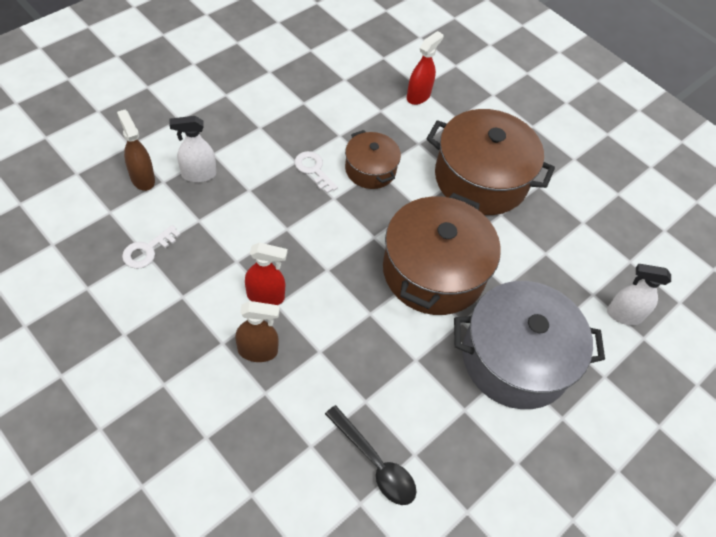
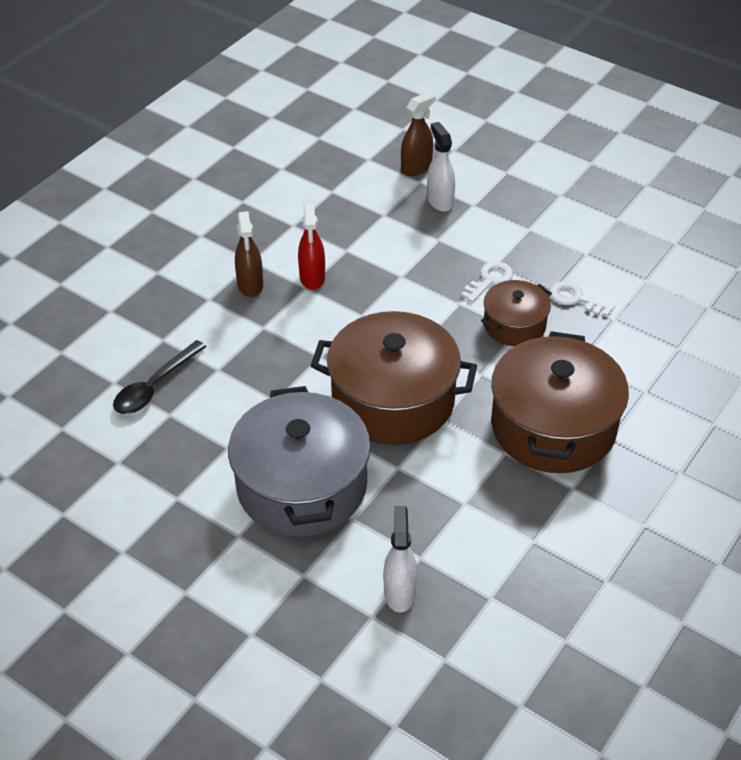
camera: 85 degrees right, 10 degrees down
(147, 250) = (334, 192): white key -> white key (575, 299)
(418, 96) = (661, 349): red spray bottle -> none

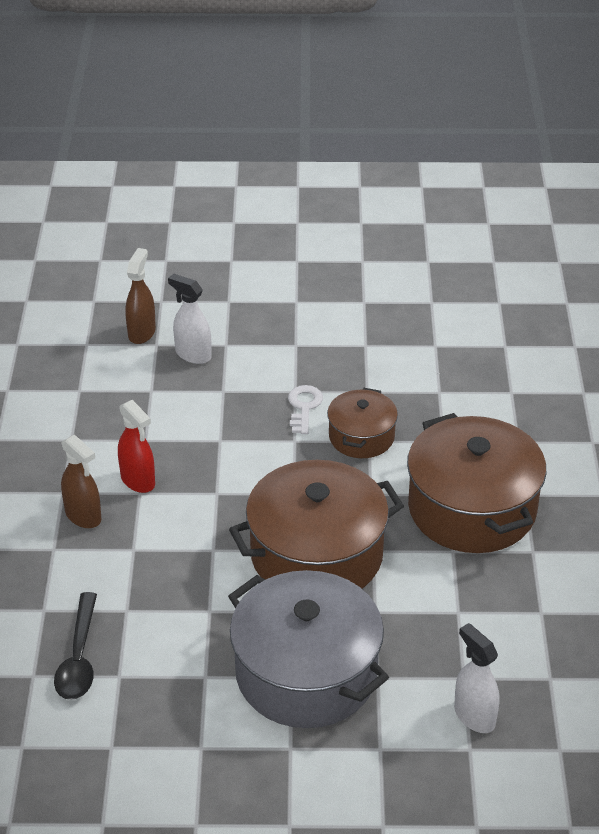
camera: 35 degrees left, 5 degrees down
(575, 299) = (392, 389): white key -> none

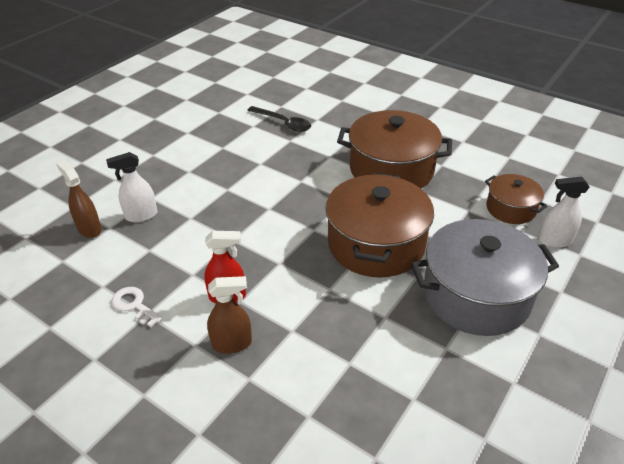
camera: 55 degrees left, 0 degrees up
(79, 658) = (377, 416): black spoon -> black spoon (283, 123)
(304, 407) = (245, 192): white key -> white key (134, 305)
(361, 437) = (294, 182): brown pot -> brown pot (510, 209)

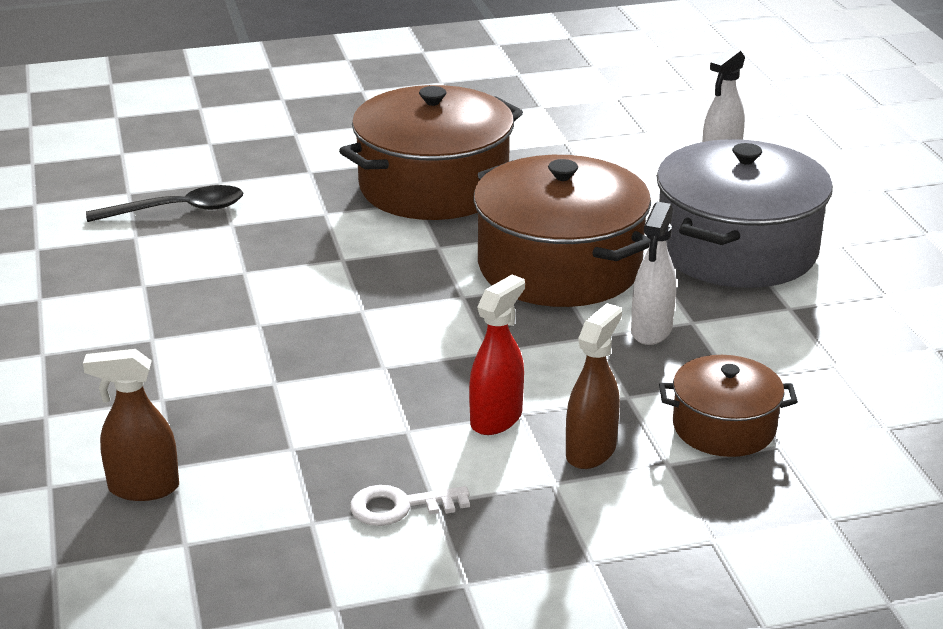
camera: 50 degrees left, 10 degrees down
(141, 215) = (193, 425): white spray bottle -> white spray bottle (651, 331)
(510, 209) = (631, 155): brown pot -> brown pot (724, 427)

